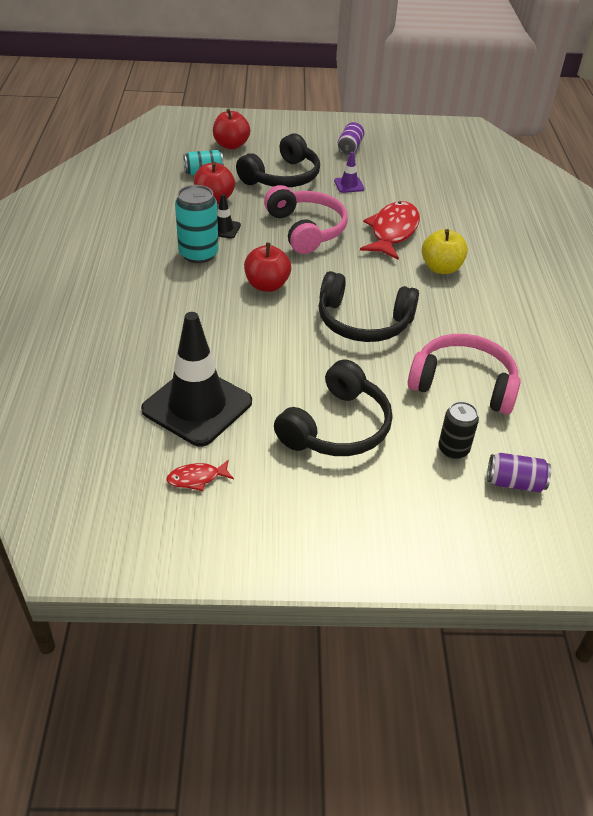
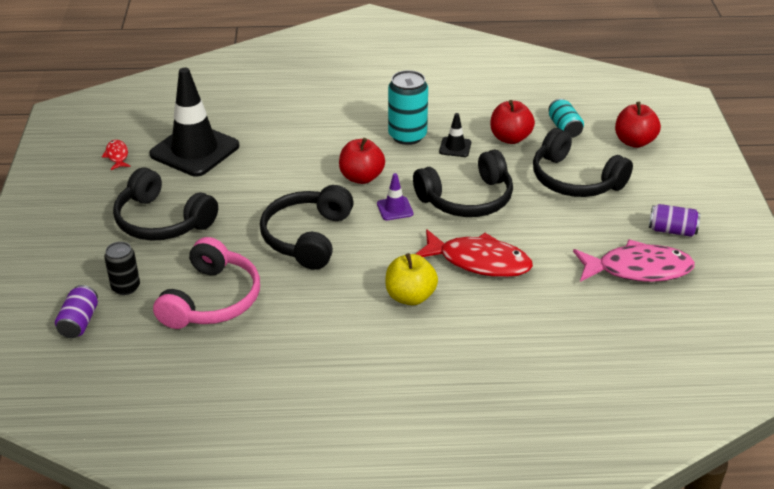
camera: 90 degrees right, 5 degrees down
(306, 229) = (467, 199): pink headphones -> black headphones
(349, 185) = (575, 229): purple traffic cone -> purple traffic cone (395, 209)
(396, 167) = (638, 269): none -> pink fish

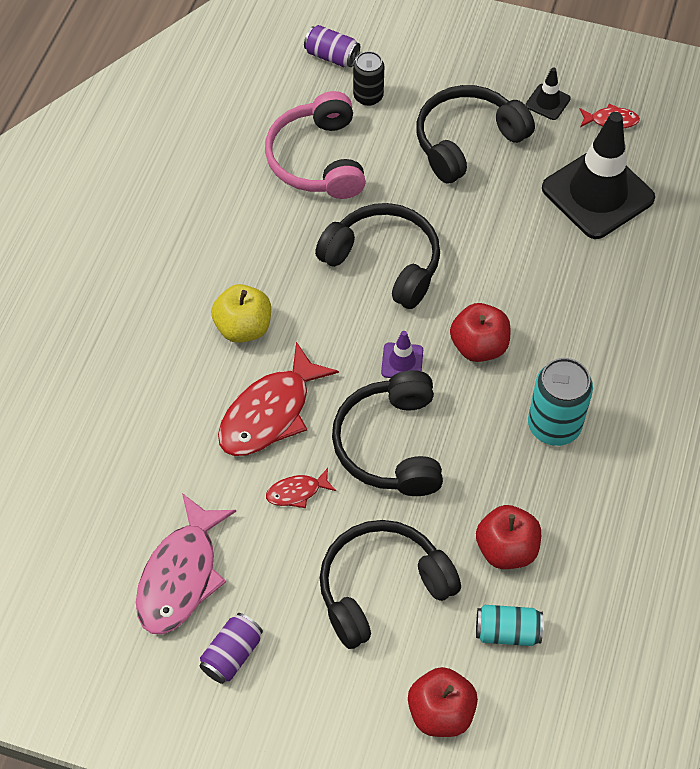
camera: 110 degrees right, 20 degrees up
(212, 300) = (317, 159): pink headphones -> pink headphones turned 45 degrees clockwise
(455, 147) = (508, 472): black traffic cone -> black traffic cone (547, 102)
(534, 232) = (297, 492): none -> red fish

